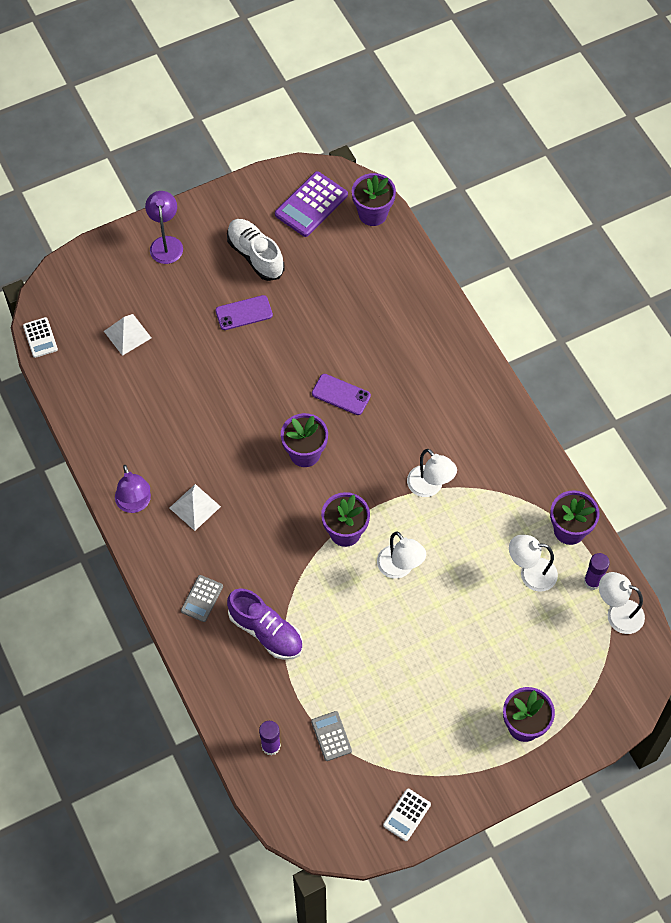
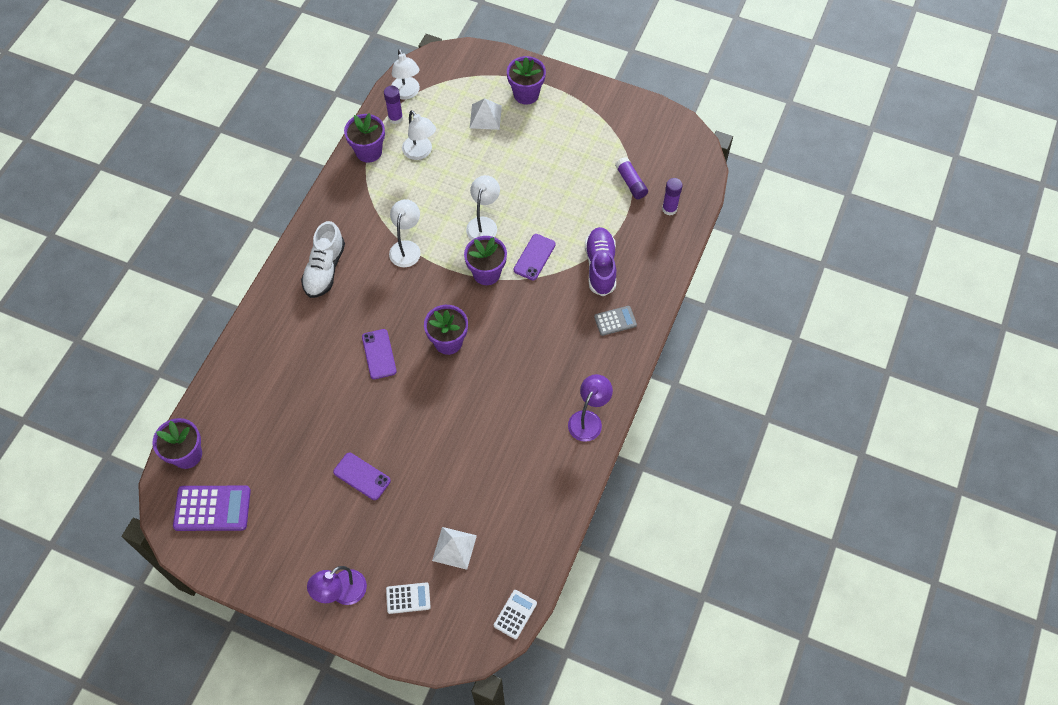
camera: 130 degrees left, 0 degrees up
(195, 507) = (554, 379): white pyramid -> white pyramid (485, 117)
(255, 255) = (299, 511): white shoe -> white shoe (325, 269)
(326, 583) = (534, 257): none -> purple phone
(331, 736) = (631, 182): grey calculator -> purple glue stick
(407, 815) = (638, 114): white calculator -> white calculator (408, 598)

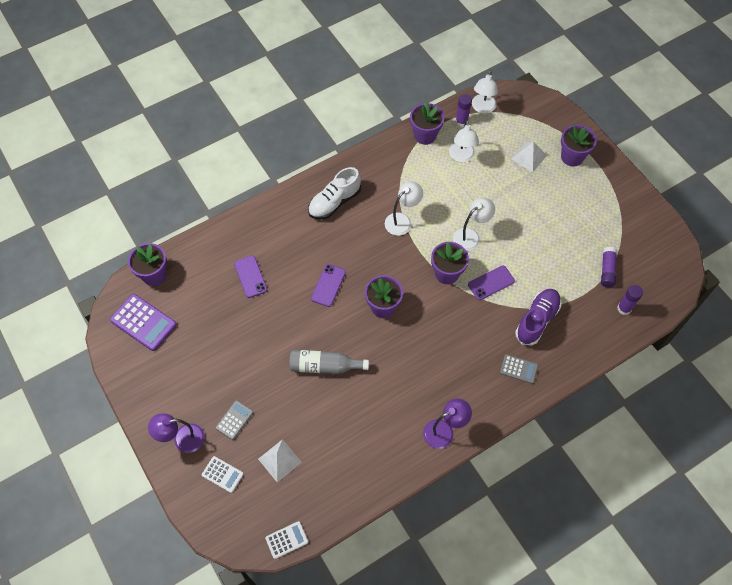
camera: 35 degrees right, 0 degrees up
(362, 476) = (254, 365): purple phone -> purple phone (250, 276)
(381, 540) = (234, 420): none -> grey calculator
(433, 432) = (325, 366): none -> grey bottle

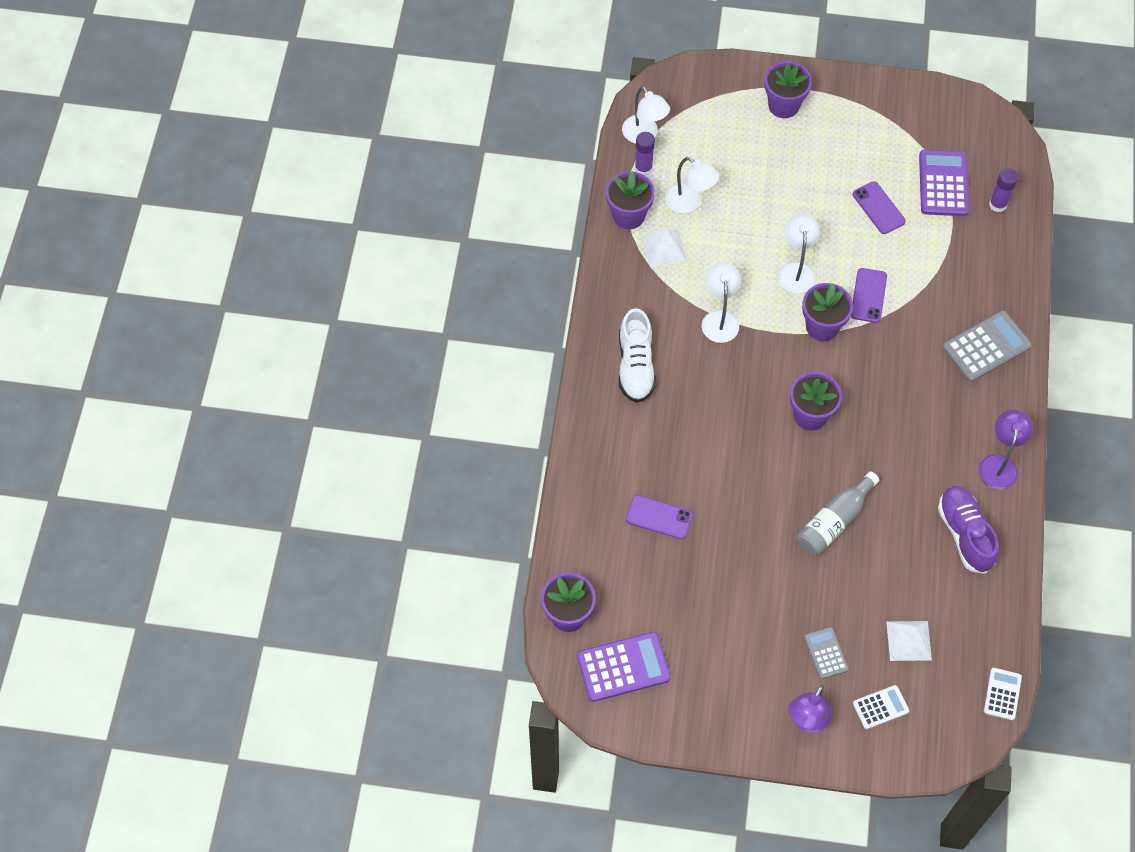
camera: 50 degrees left, 0 degrees up
(328, 285) = (738, 448): purple phone -> purple phone (878, 208)
(518, 369) = (986, 347): grey calculator -> grey calculator, size x1.74
(528, 157) = (747, 143): white pyramid -> white pyramid (664, 249)
(537, 320) = (946, 289): purple shoe -> purple shoe (964, 534)
(607, 270) = (943, 184): purple glue stick -> purple calculator

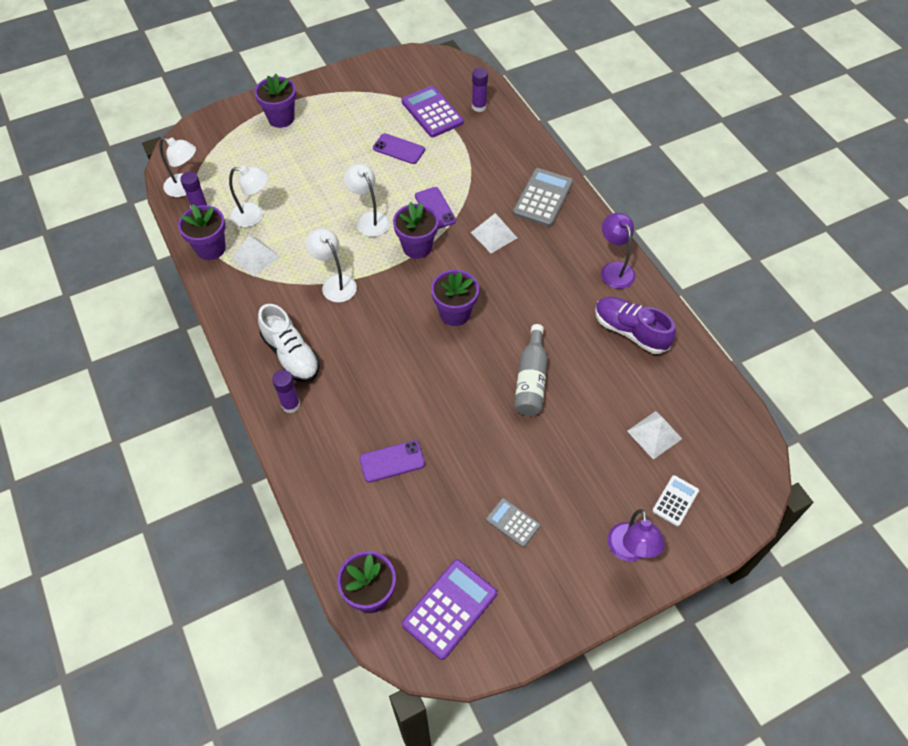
camera: 35 degrees left, 5 degrees down
(606, 413) = (291, 405): none -> purple glue stick
(826, 653) = (602, 485): grey calculator -> grey calculator (513, 522)
(906, 357) = (494, 235): none -> white pyramid
(1002, 694) = (750, 431): white calculator -> none

